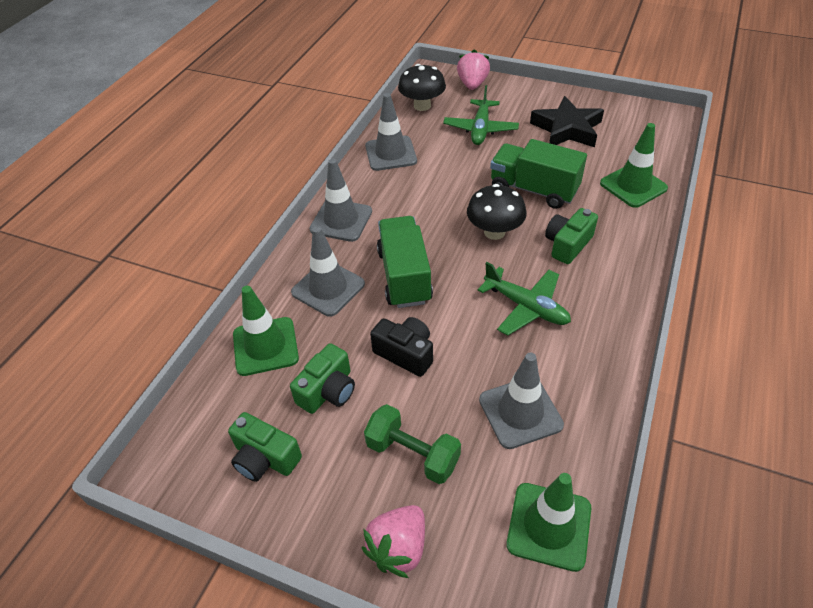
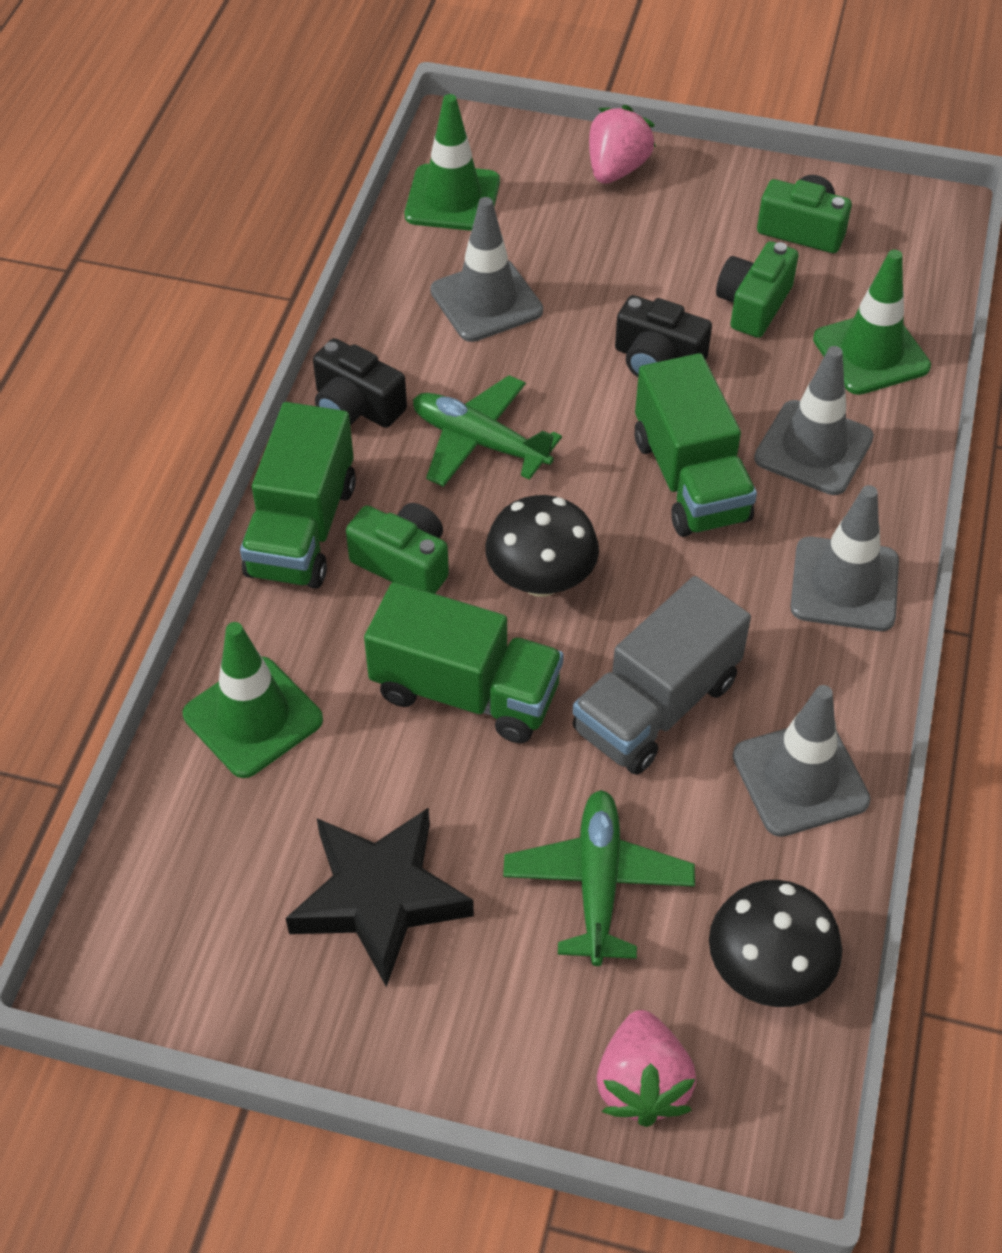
camera: 170 degrees right, 5 degrees up
(412, 454) = (620, 248): green dumbbell -> none
(446, 180) = (656, 706): none -> grey truck
(567, 244) = (404, 563): green camera -> green camera turned 90 degrees counterclockwise
(607, 336) = (356, 406): none -> black camera
(627, 265) = (302, 529): none -> green truck

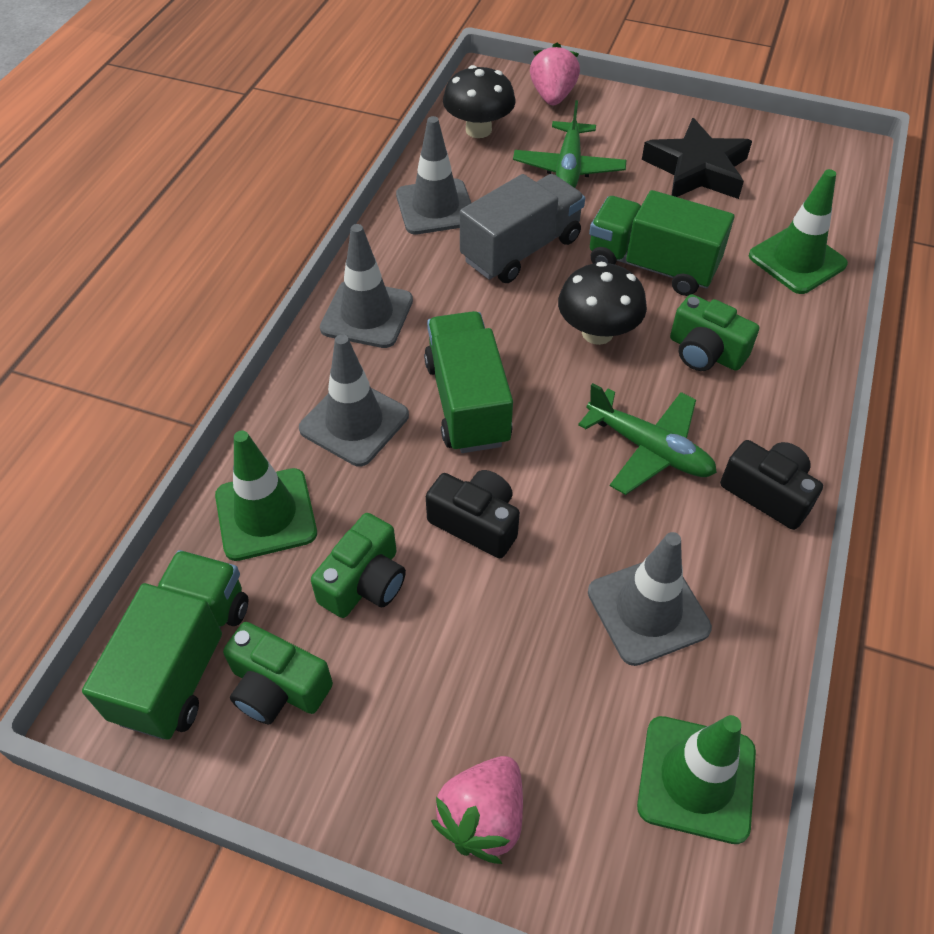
camera: 175 degrees left, 0 degrees up
(302, 529) = (792, 383): green truck -> green truck (184, 660)

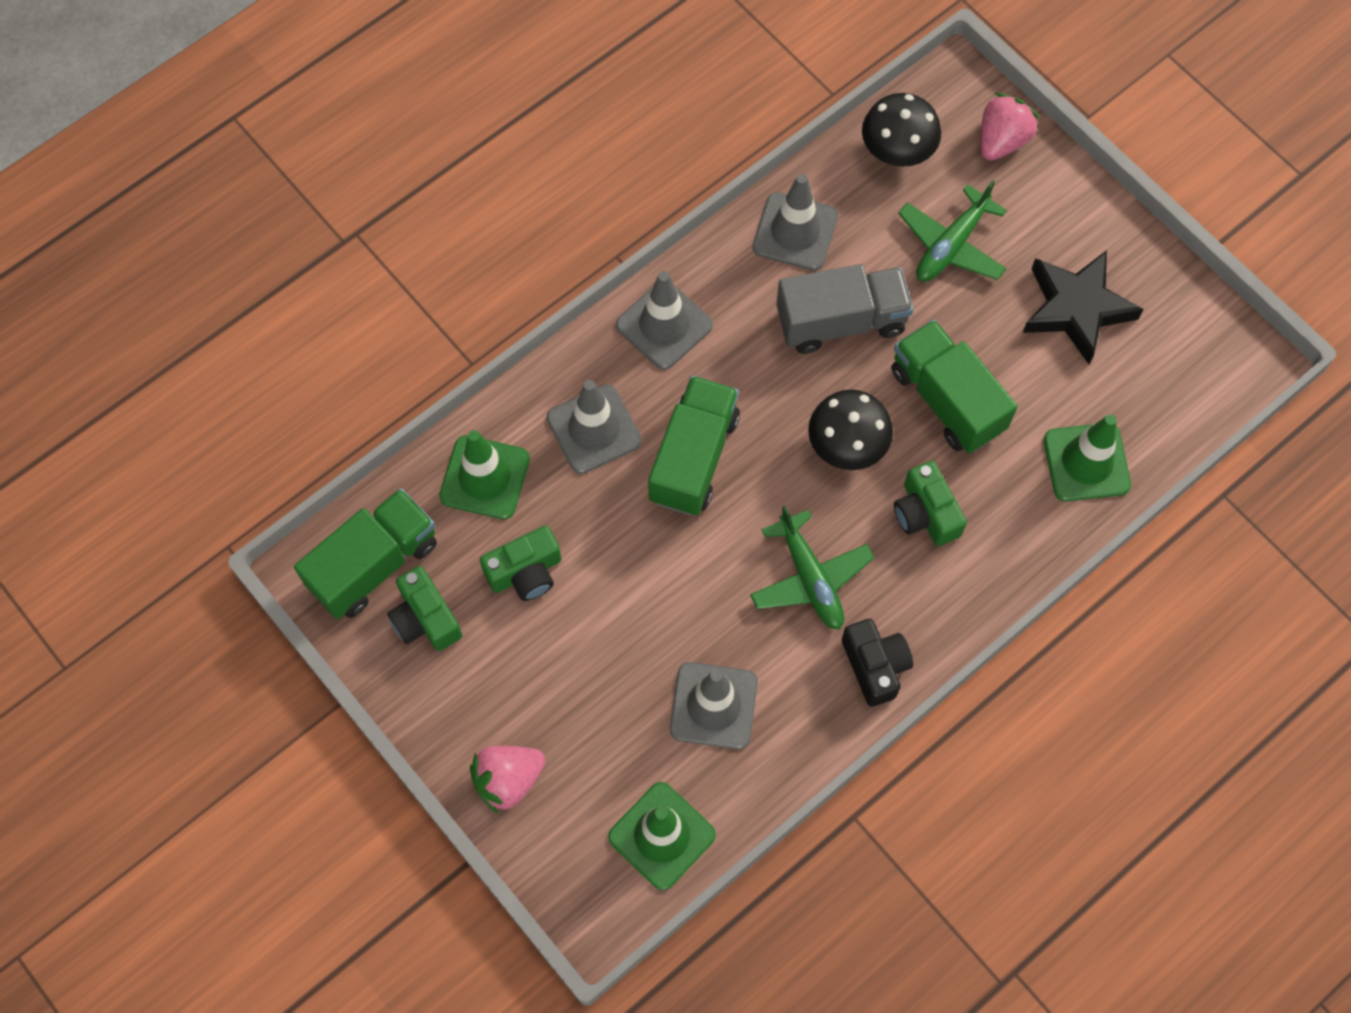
camera: 30 degrees right, 15 degrees up
(476, 523) = (634, 568): black camera -> none

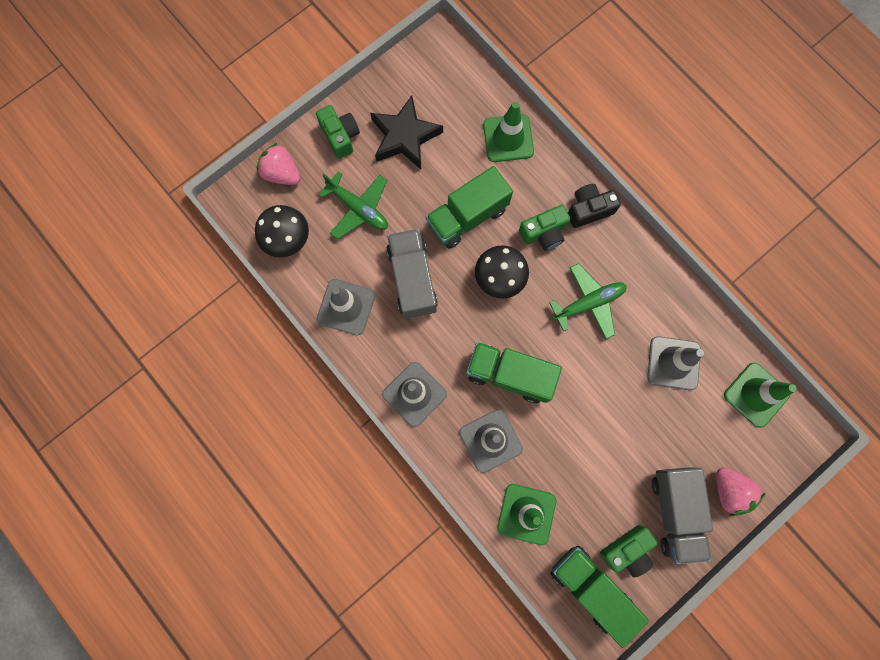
camera: 90 degrees left, 10 degrees up
(479, 693) = (674, 512): none -> grey truck
(525, 572) = (592, 484): green camera -> green camera (340, 136)
(875, 666) = (642, 266): black camera -> black camera (589, 210)

